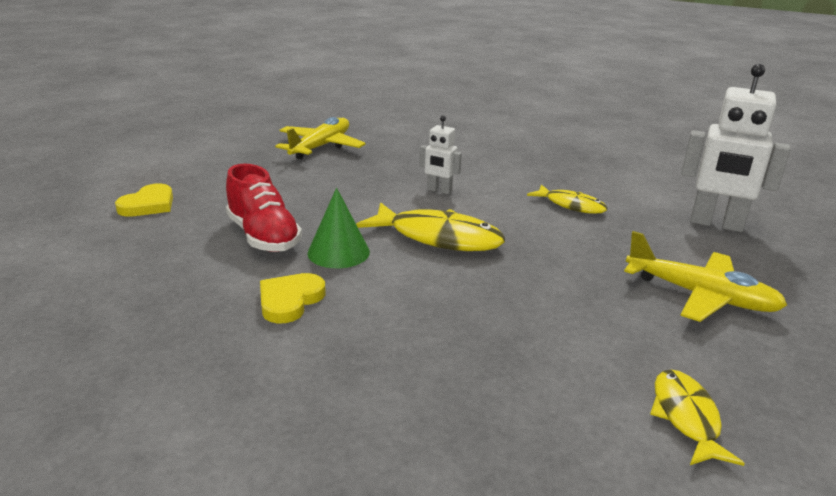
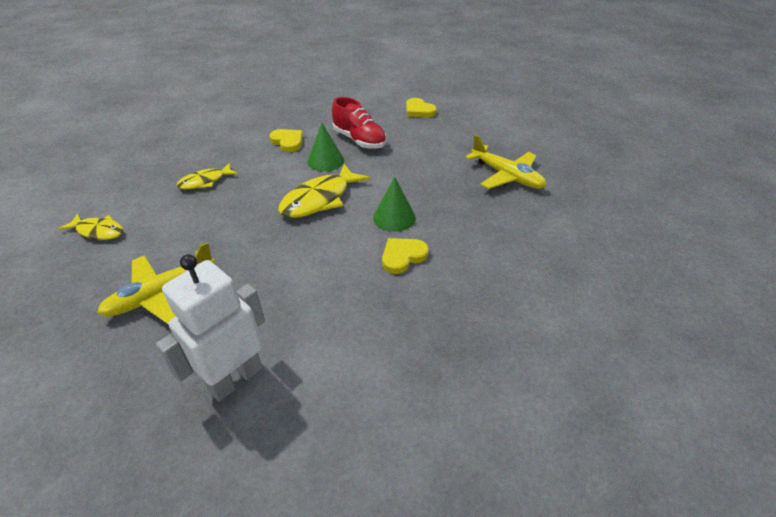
camera: 110 degrees right, 15 degrees up
(263, 236) = (359, 140): red shoe -> red shoe turned 120 degrees counterclockwise
(439, 191) = (394, 217): white robot -> green cone
(497, 180) = (403, 256): none -> yellow heart
(571, 205) = (330, 285): yellow fish -> yellow fish (205, 181)

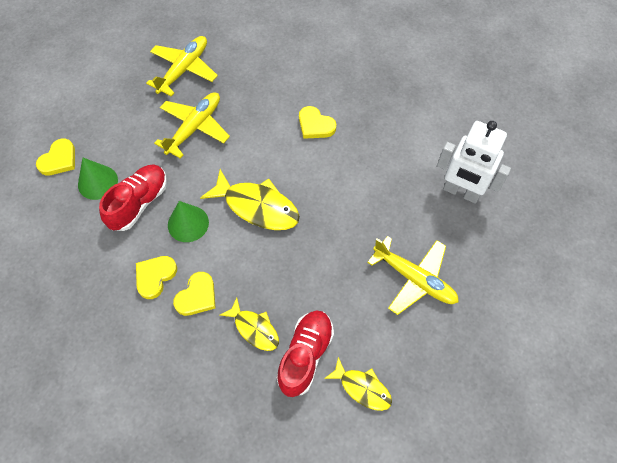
camera: 105 degrees left, 20 degrees up
(98, 231) = (362, 388): yellow fish -> yellow fish turned 120 degrees clockwise
(158, 204) = (305, 355): none -> red shoe
(256, 158) = (197, 296): none -> yellow heart
(394, 217) = (268, 141): green cone -> green cone (97, 182)
(428, 174) = (195, 127): none -> yellow plane

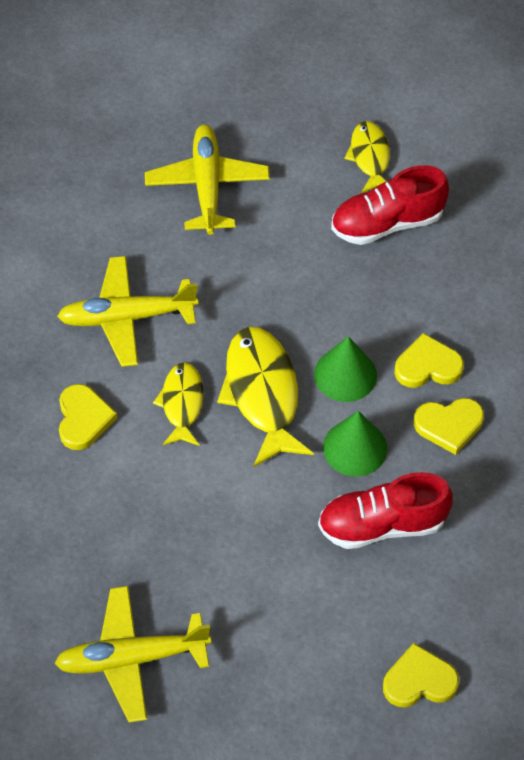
camera: 130 degrees left, 5 degrees down
(97, 182) = (402, 600): green cone -> green cone (345, 374)
(195, 127) = (216, 557): yellow plane -> yellow plane (127, 317)
(254, 329) = (406, 286): yellow fish -> yellow fish (182, 403)
(461, 192) = (49, 208): white robot -> none

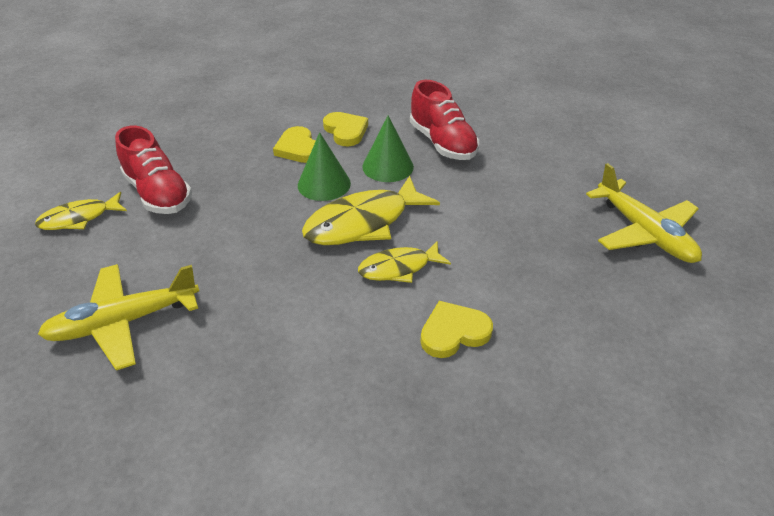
camera: 110 degrees left, 15 degrees down
(127, 317) = (318, 337): yellow plane -> none
(419, 680) = (539, 110): yellow heart -> none

